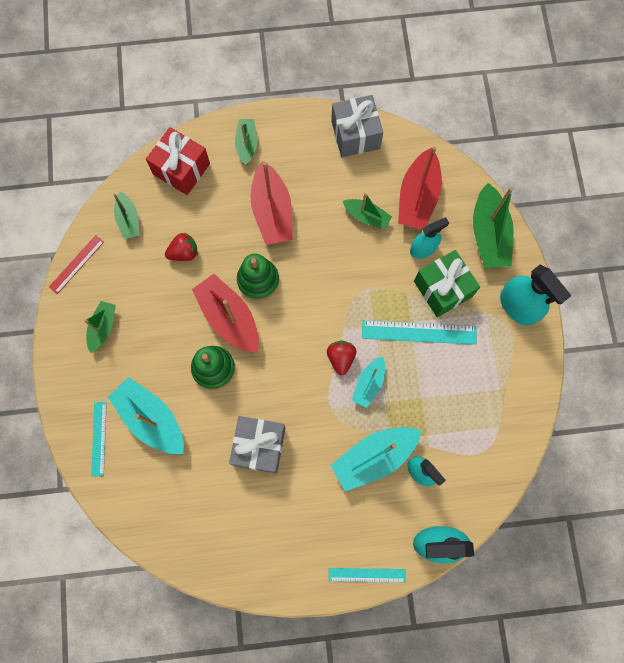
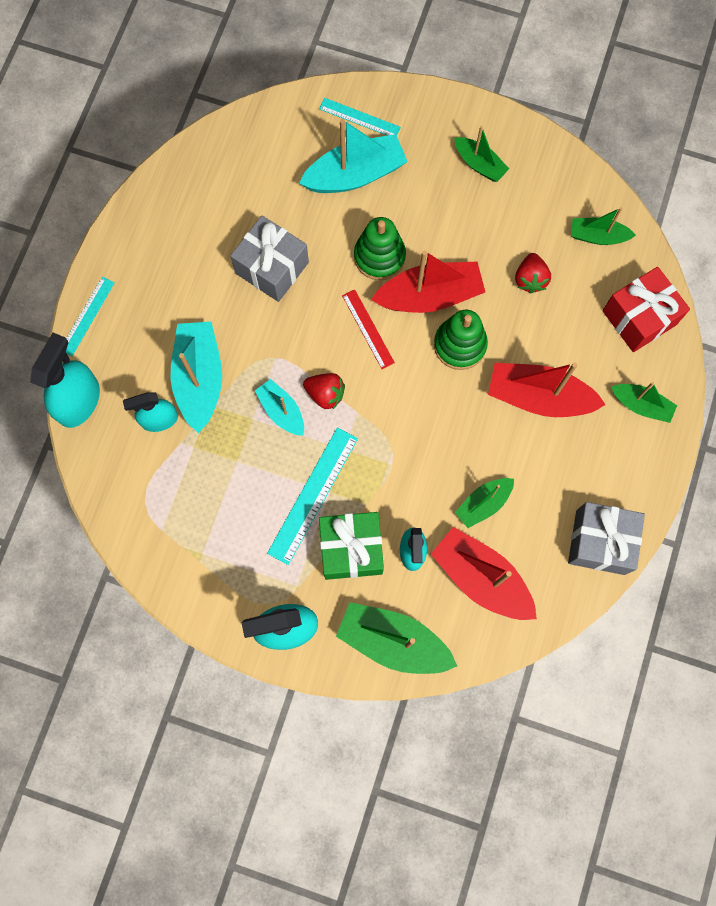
camera: 115 degrees right, 0 degrees up
(76, 264) = (567, 164): red ruler -> red ruler (368, 329)

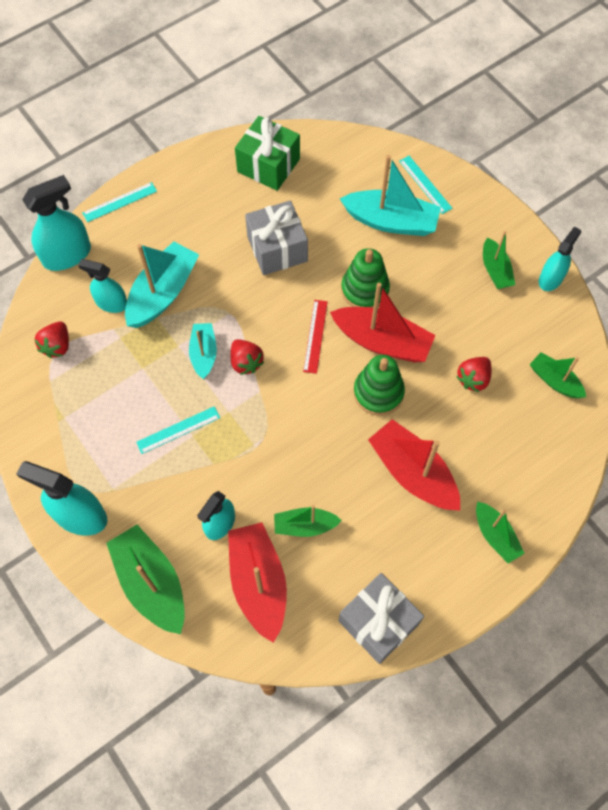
camera: 35 degrees right, 10 degrees down
(141, 493) = (57, 346): none -> red strawberry
(313, 495) = (178, 430): turquoise ruler -> turquoise ruler, size x0.62
(351, 549) = (175, 489): green gift -> green gift (268, 165)
(531, 142) = (550, 279): none -> turquoise spray bottle
(639, 317) = (544, 465): red gift -> none

